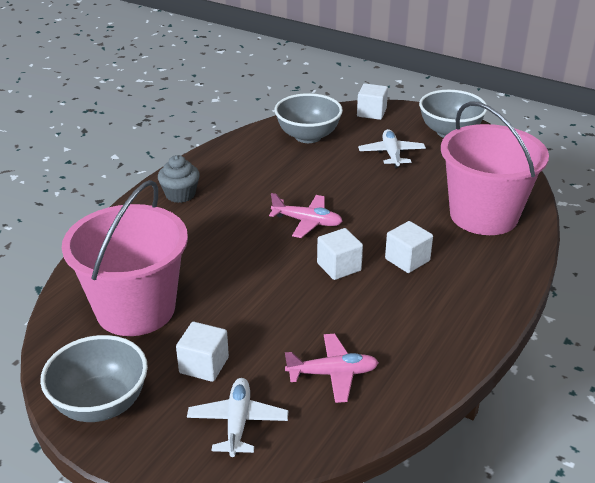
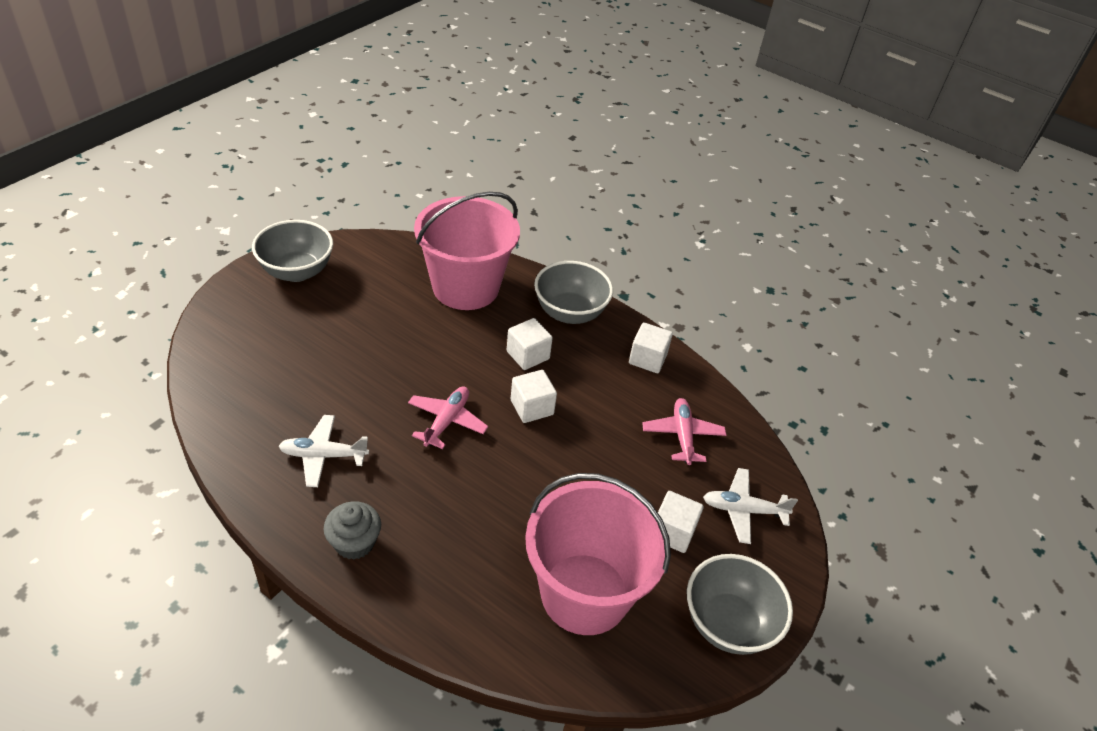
camera: 90 degrees left, 10 degrees up
(308, 136) = (253, 394): grey bowl -> grey bowl (570, 313)
(371, 113) = (219, 325): white cube -> white cube (647, 359)
(391, 154) = (327, 327): white plane -> white plane (323, 455)

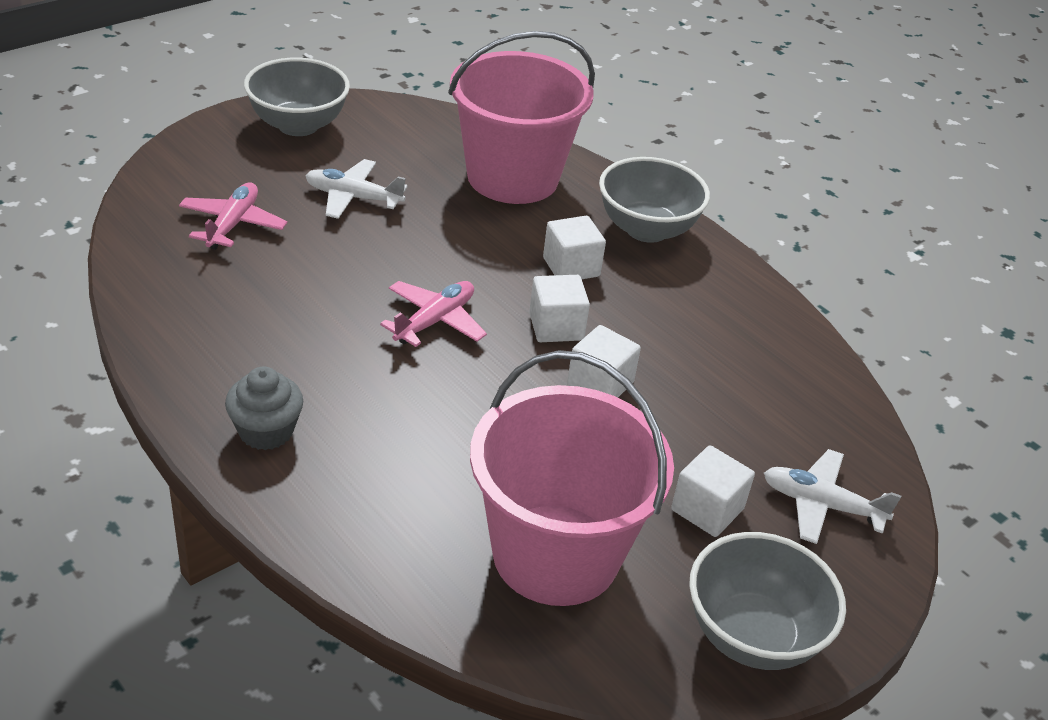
camera: 15 degrees right, 5 degrees down
(323, 455) = (260, 328): white plane -> white plane (353, 198)
(647, 359) = (740, 301): white cube -> white cube (600, 384)
(682, 436) = (760, 399): pink plane -> pink plane (232, 224)

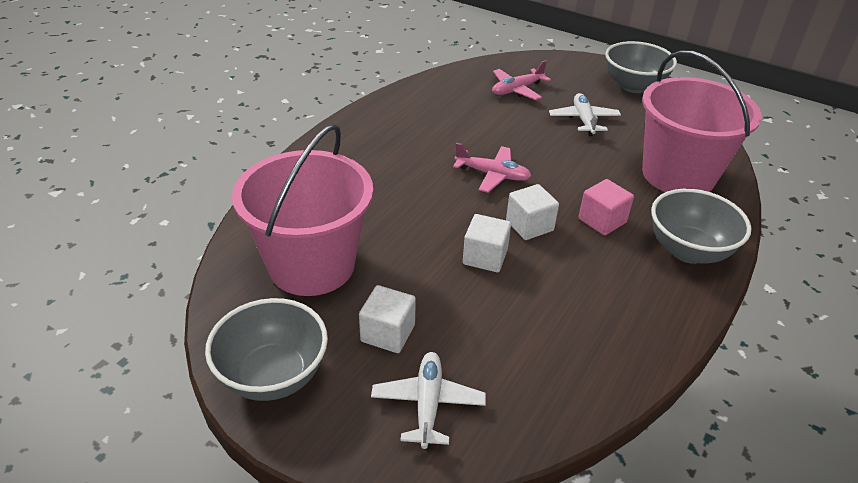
camera: 75 degrees right, 0 degrees up
(232, 224) = (517, 90): pink plane -> pink plane turned 150 degrees clockwise
(266, 431) = (358, 141): grey cupcake -> none
(571, 267) = (602, 220): white cube -> pink cube

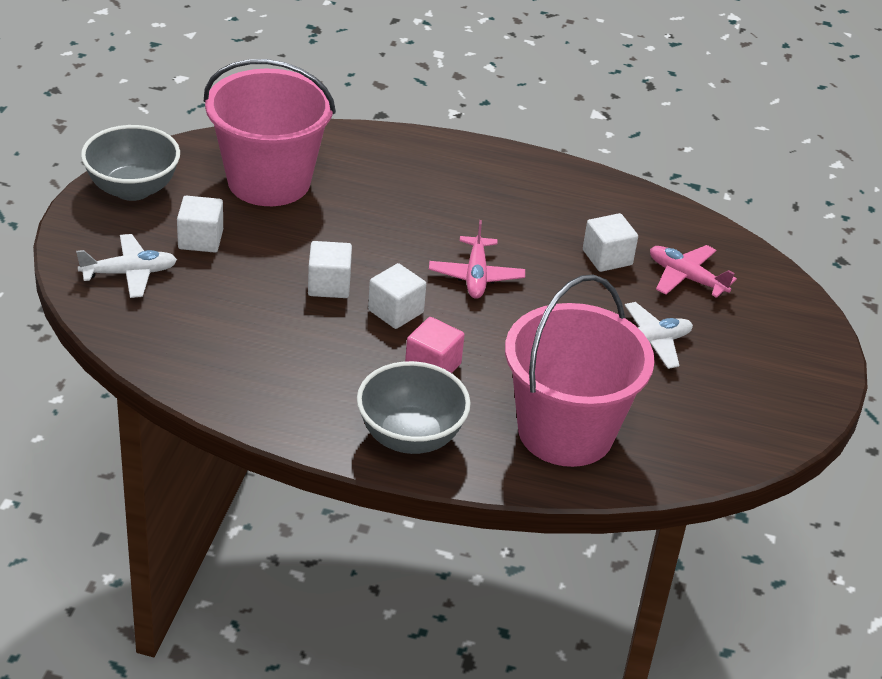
camera: 70 degrees right, 0 degrees up
(486, 114) = (607, 257): none -> white cube
(633, 86) = (780, 389): grey bowl -> none

